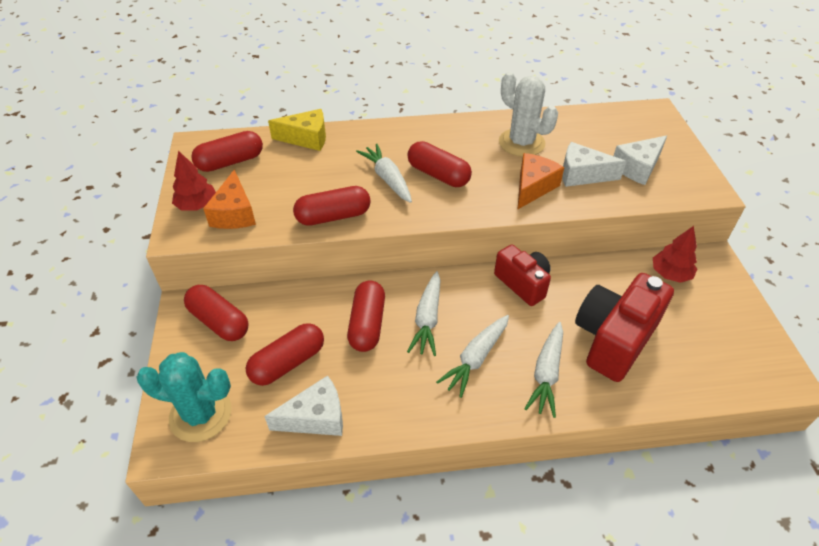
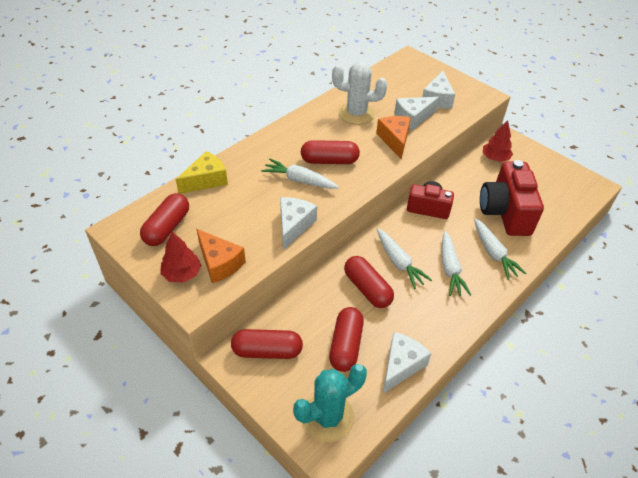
camera: 40 degrees left, 0 degrees up
(333, 216) = (294, 226): red capsule -> white cheese

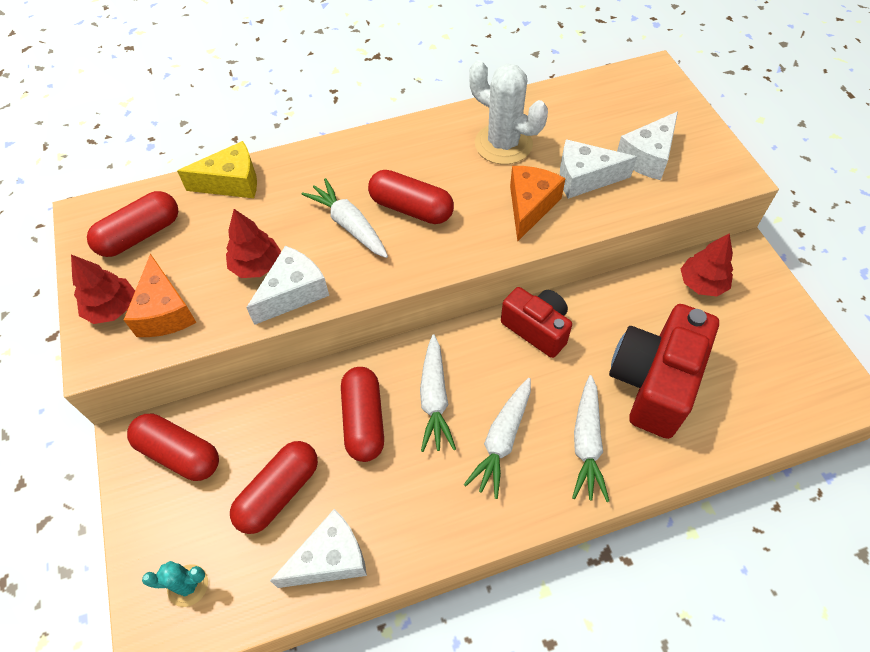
camera: 30 degrees right, 10 degrees up
(259, 219) = (257, 265): none -> red tree
(328, 417) = (188, 585): turquoise cactus -> turquoise cactus, size x0.54

